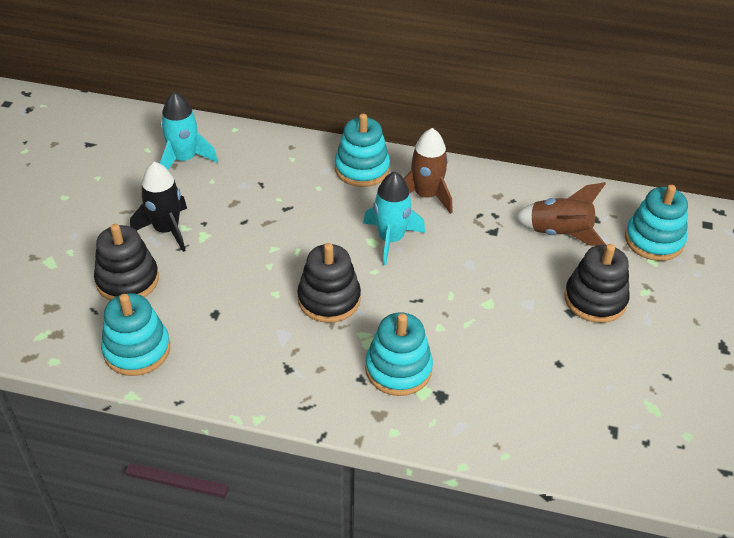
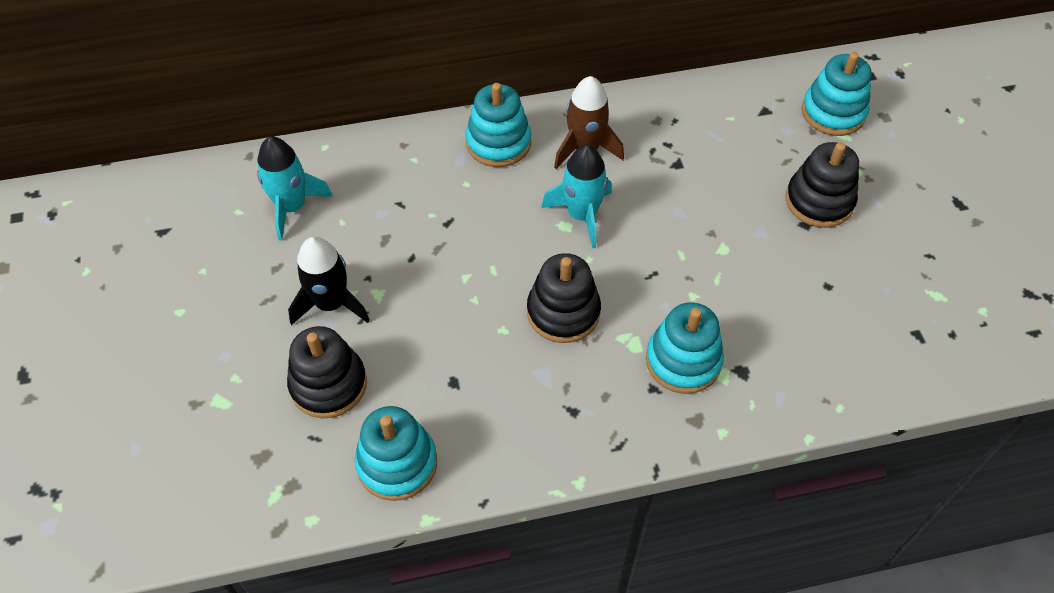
camera: 25 degrees left, 10 degrees up
(559, 233) = (742, 140): brown rocket -> none

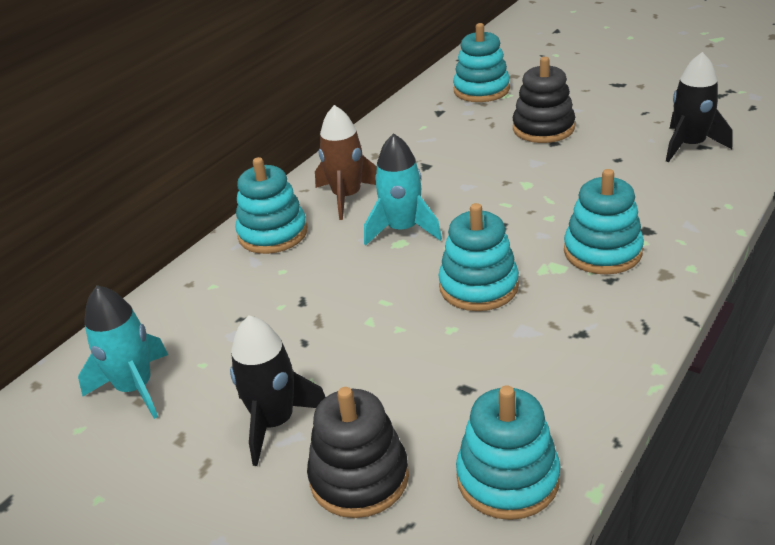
camera: 40 degrees left, 20 degrees down
(563, 312) = (478, 287): black stacking toy -> turquoise stacking toy
(907, 324) = (690, 146): none -> black rocket

